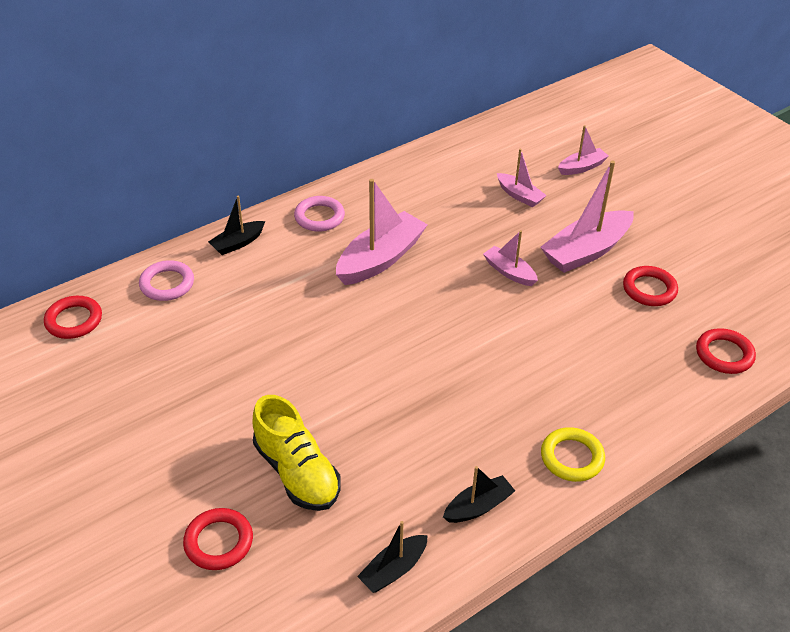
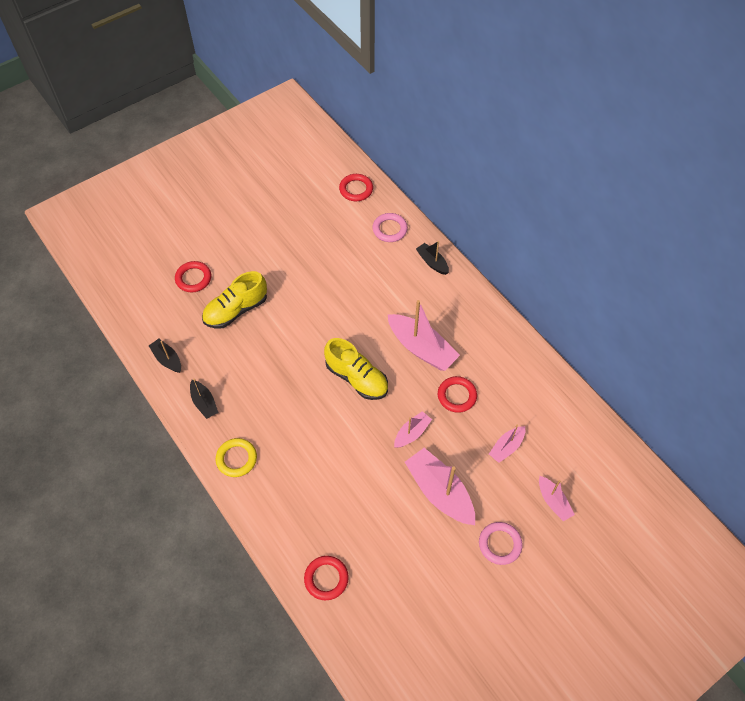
camera: 90 degrees right, 15 degrees up
(319, 217) = (465, 308): pink ring -> pink ring (500, 544)
(428, 323) = (357, 378): none -> yellow shoe
(649, 289) = (396, 534): red ring -> red ring (457, 396)

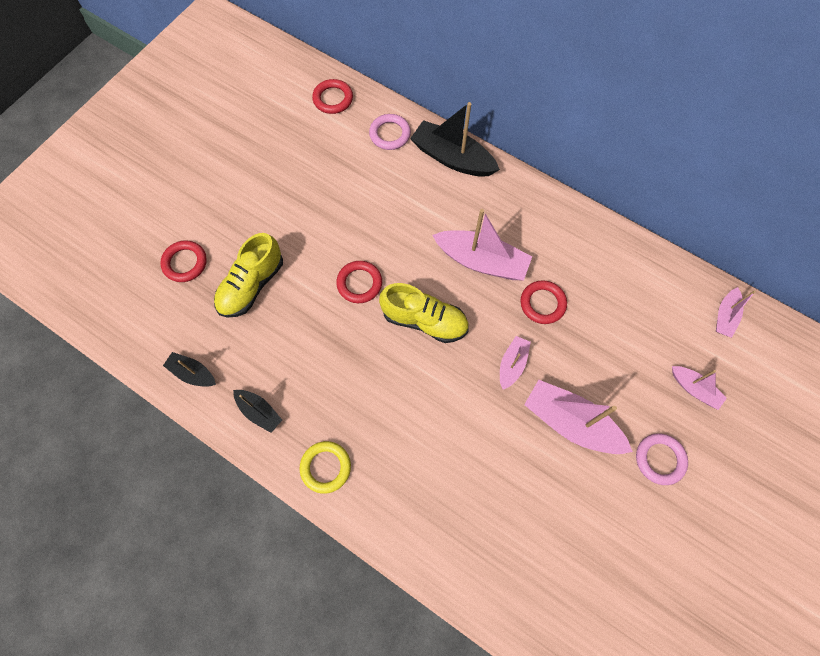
camera: 20 degrees left, 10 degrees up
(326, 578) = (489, 575): red ring -> red ring (359, 283)
(432, 262) = (452, 158): black boat -> black boat, size x1.84
(506, 447) = (620, 344): pink boat -> pink boat (725, 316)

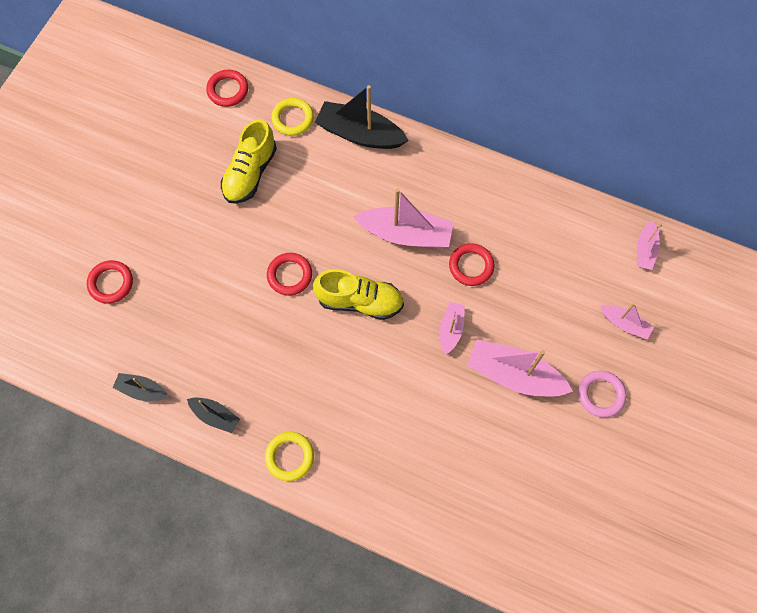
camera: 10 degrees left, 0 degrees up
(252, 285) = (183, 294): yellow shoe -> yellow shoe (250, 173)
(390, 134) = (293, 119): pink ring -> yellow ring

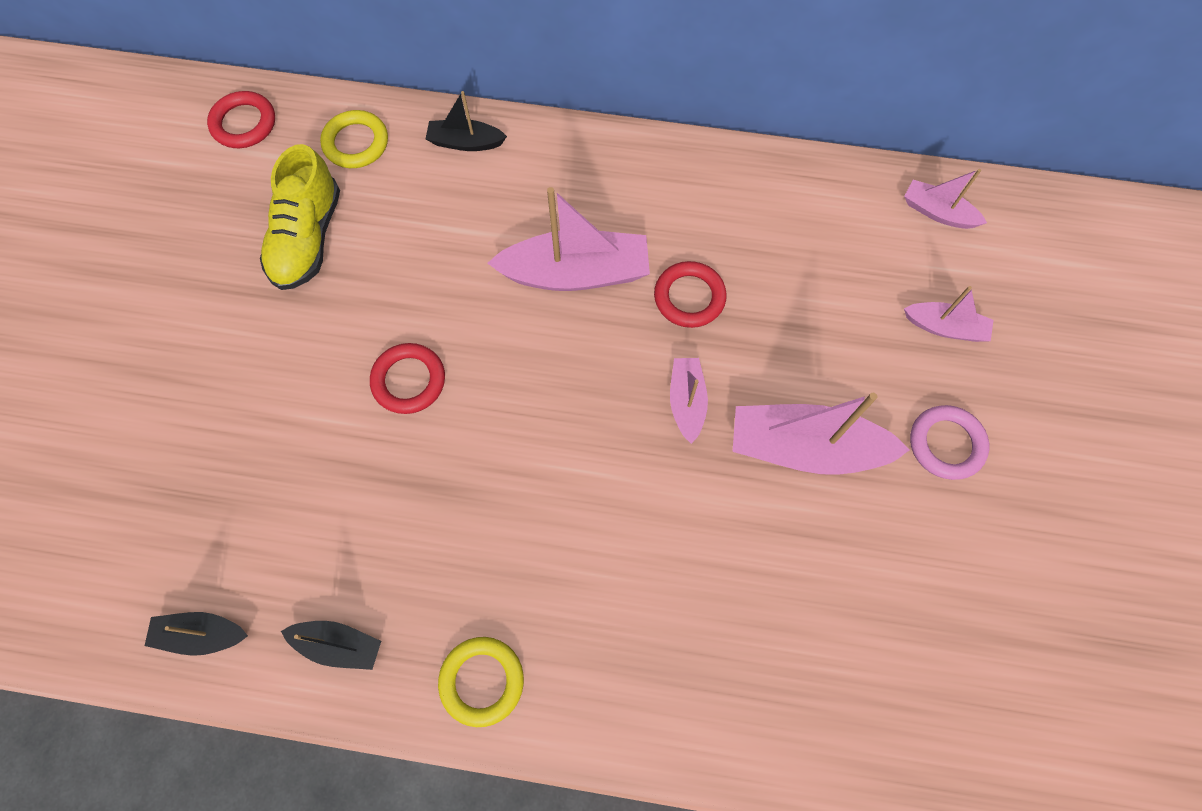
camera: 15 degrees left, 0 degrees up
(111, 283) = (112, 466): red ring -> none
(360, 134) = (465, 142): black boat -> black boat, size x0.54
(360, 301) = (531, 393): yellow shoe -> none
(645, 250) = (937, 212): pink boat -> pink boat turned 120 degrees clockwise

